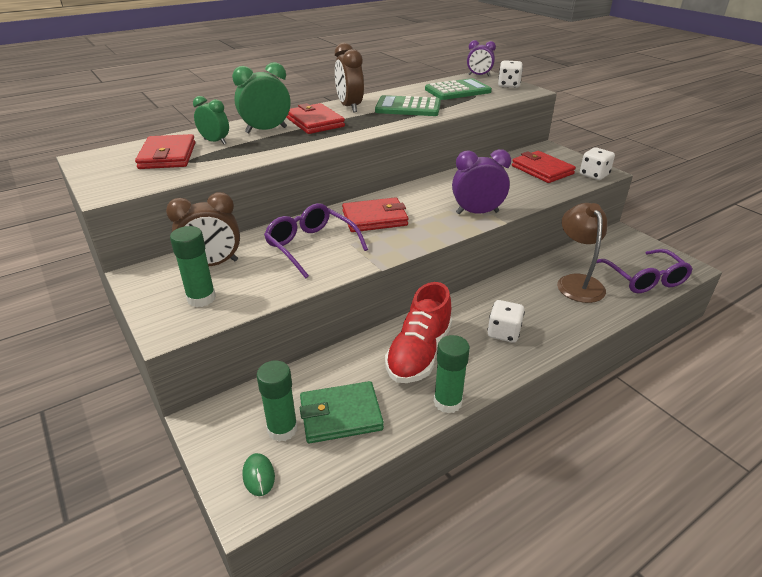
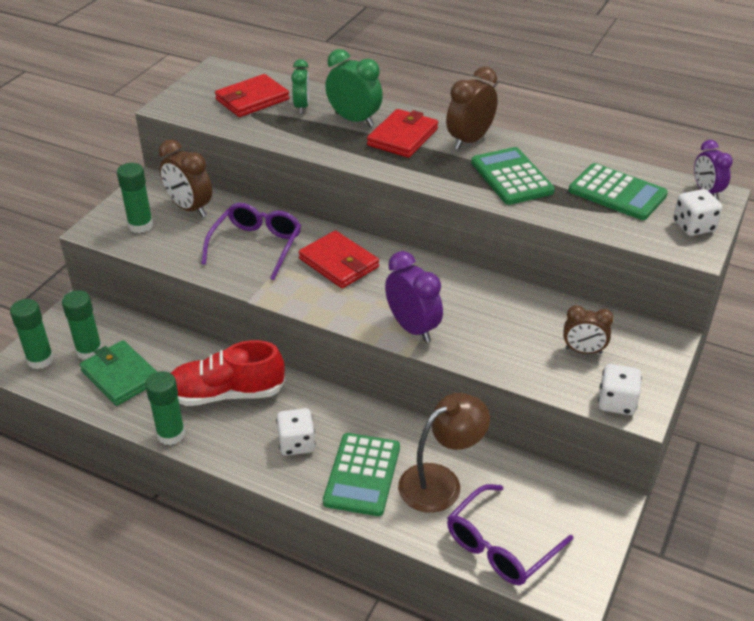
camera: 60 degrees right, 5 degrees up
(258, 476) = (40, 360): green mouse -> green glue stick
(542, 170) = (583, 351): red wallet -> brown clock
(554, 312) = (362, 475): none -> green calculator

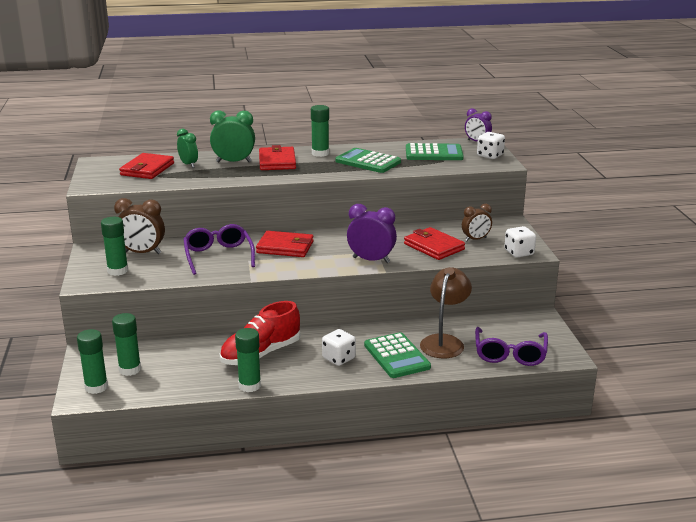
camera: 35 degrees left, 15 degrees down
(120, 376) = (172, 373): green wallet -> none
(469, 140) = (320, 153): brown clock -> green glue stick
(513, 340) = (434, 247): none -> red wallet

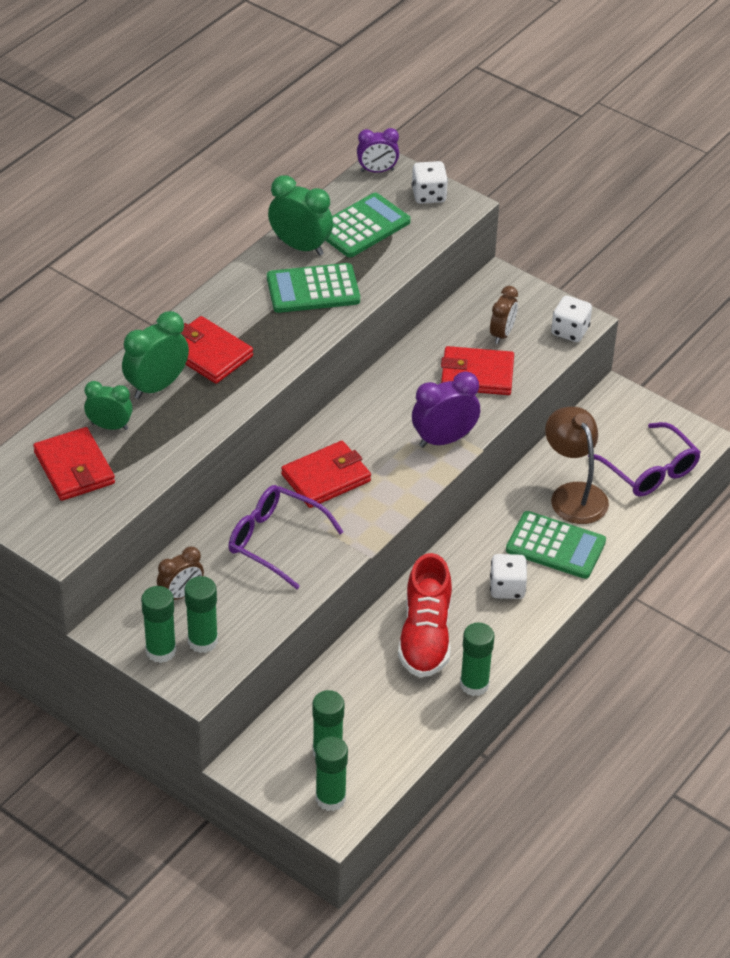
camera: 45 degrees left, 20 degrees up
(142, 253) = (181, 594): brown clock -> brown clock, size x0.66
(320, 153) = (233, 304): green glue stick -> green glue stick (161, 651)
(389, 149) = (300, 246): none -> green clock

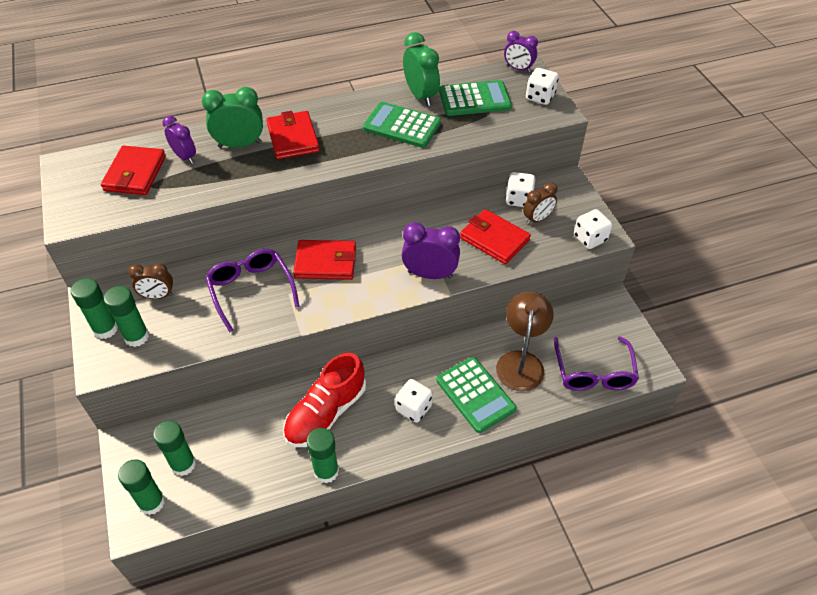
camera: 35 degrees right, 5 degrees up
(110, 426) = (185, 157): green clock -> purple clock
(466, 321) = (518, 199): none -> white dice

